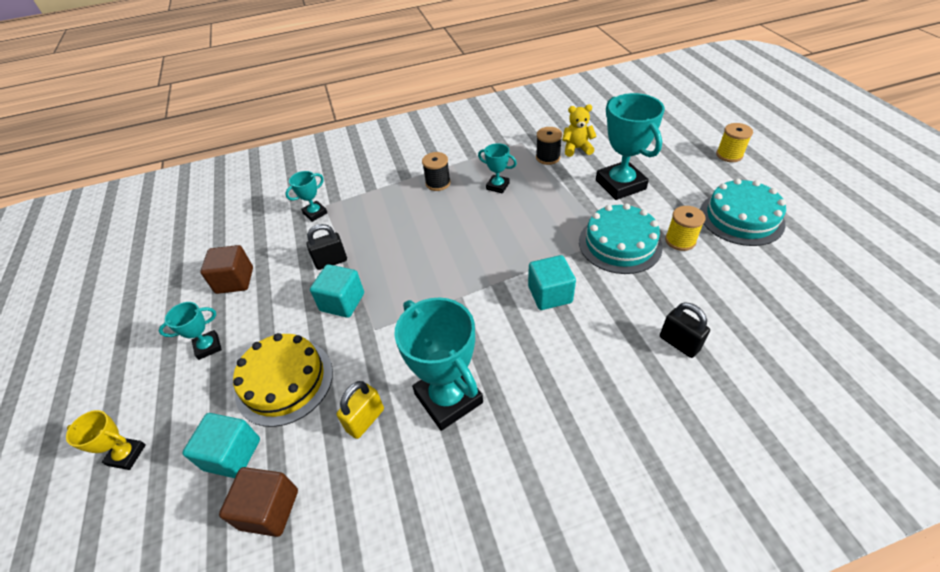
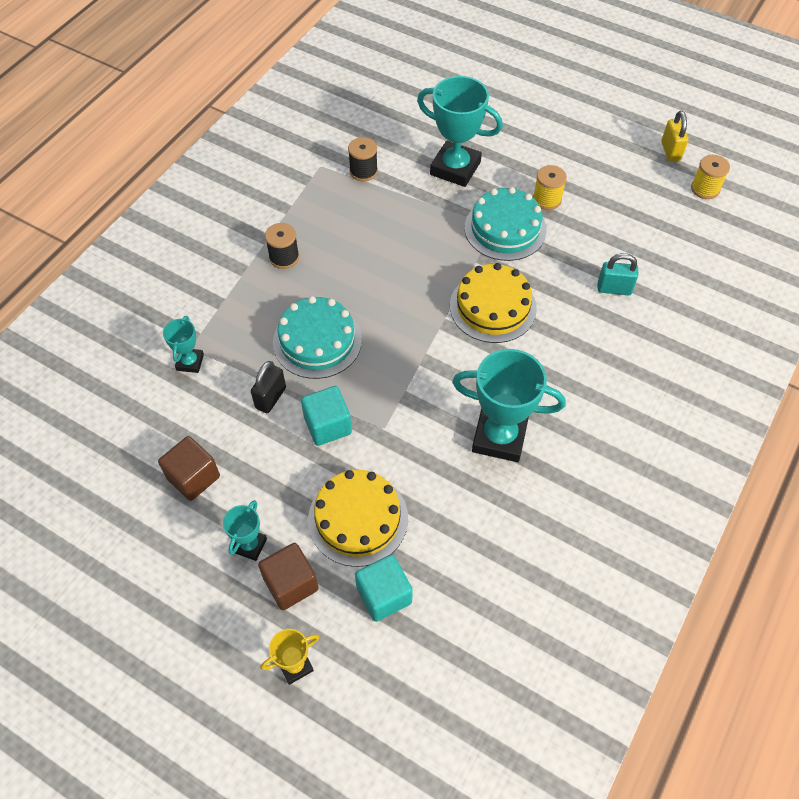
camera: 45 degrees left, 10 degrees up
(269, 509) = (457, 601): brown cube -> brown cube (291, 584)
(365, 420) = (456, 496): yellow padlock -> yellow padlock (670, 151)
(497, 186) = (347, 229): turquoise trophy -> none
(550, 294) = (493, 307): turquoise cube -> yellow cake
(576, 148) = (381, 147): yellow teddy bear -> none
(679, 343) = (614, 289): black padlock -> turquoise padlock
(729, 155) = (517, 89): yellow spool -> yellow spool (705, 189)
(741, 218) = (573, 152): turquoise cake -> turquoise cake (317, 341)

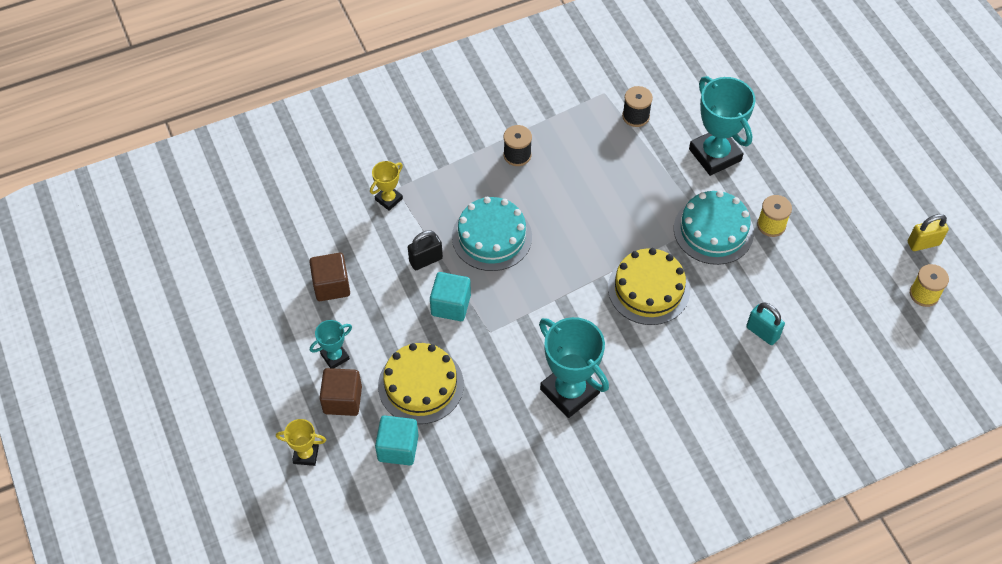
camera: 35 degrees right, 0 degrees up
(190, 362) = (389, 199): turquoise trophy -> yellow trophy
(670, 151) = (923, 243): yellow padlock -> yellow padlock turned 45 degrees clockwise

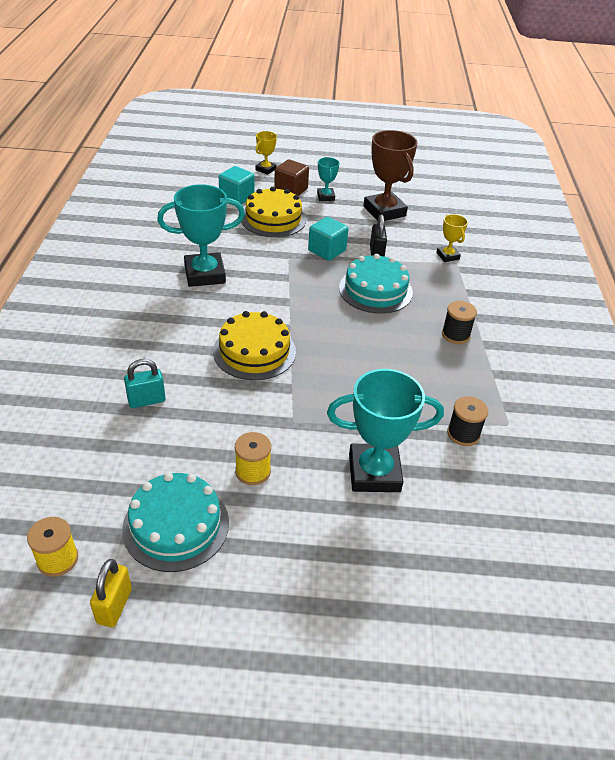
camera: 115 degrees right, 15 degrees down
(331, 285) = (384, 211): brown cube -> brown trophy
(713, 230) = (281, 423): turquoise cake -> turquoise cake (176, 525)

